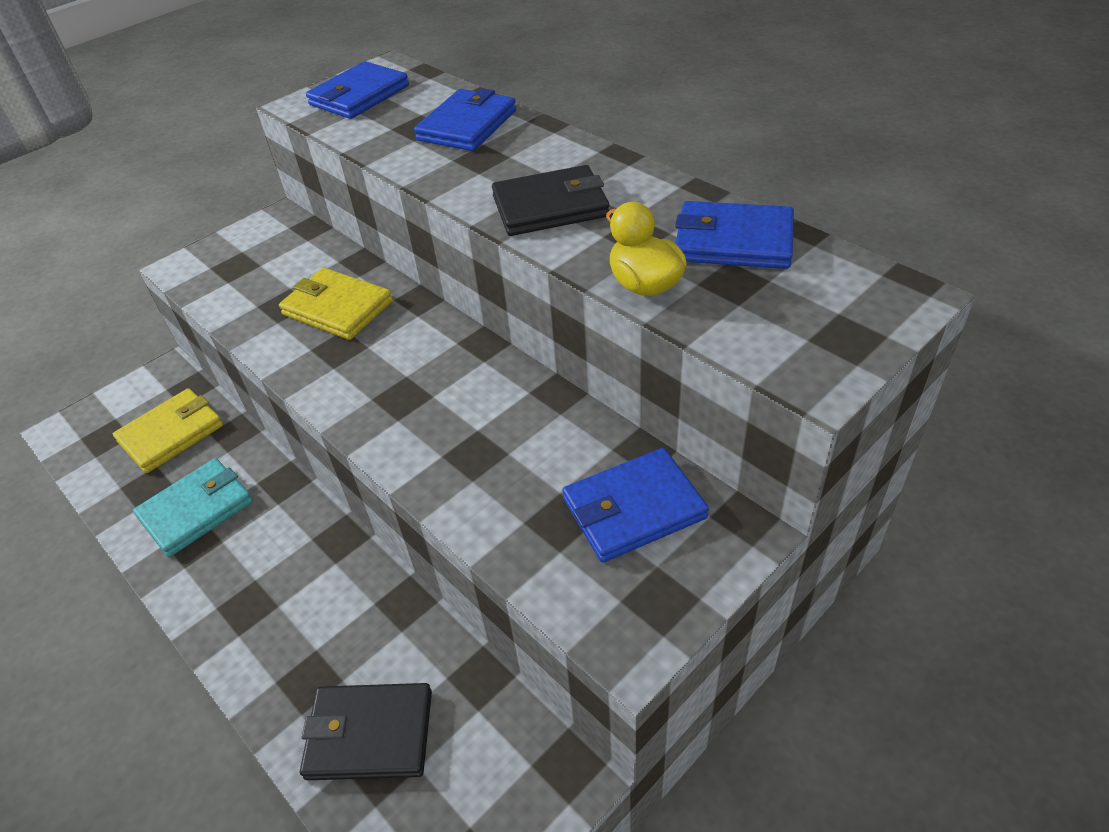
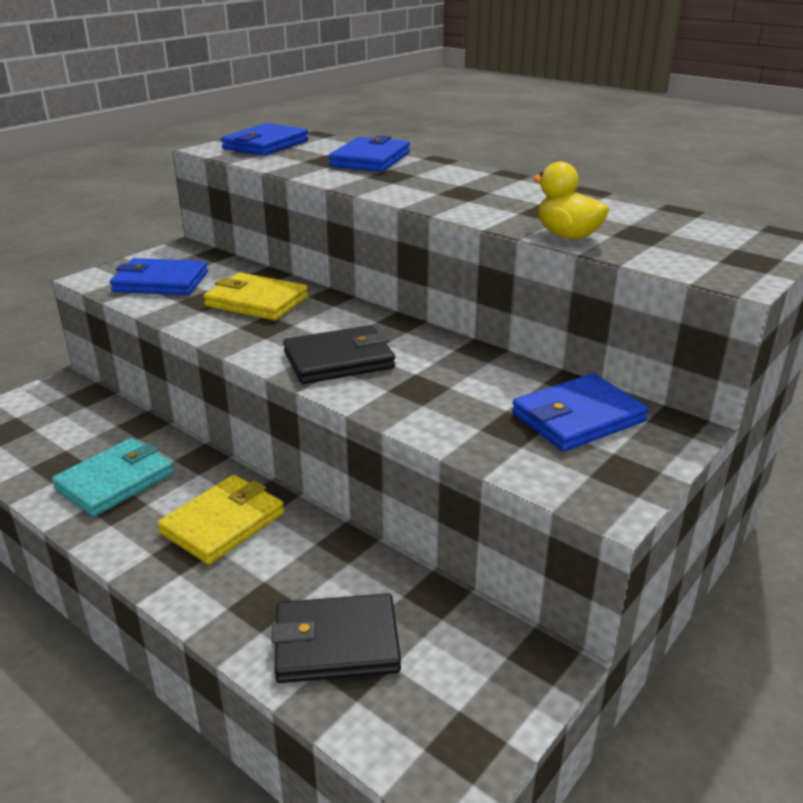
camera: 10 degrees left, 15 degrees down
(171, 433) = (78, 426): yellow wallet -> yellow wallet (223, 523)
(550, 206) = (465, 198): black wallet -> black wallet (339, 360)
(733, 241) = (629, 215): blue wallet -> blue wallet (160, 282)

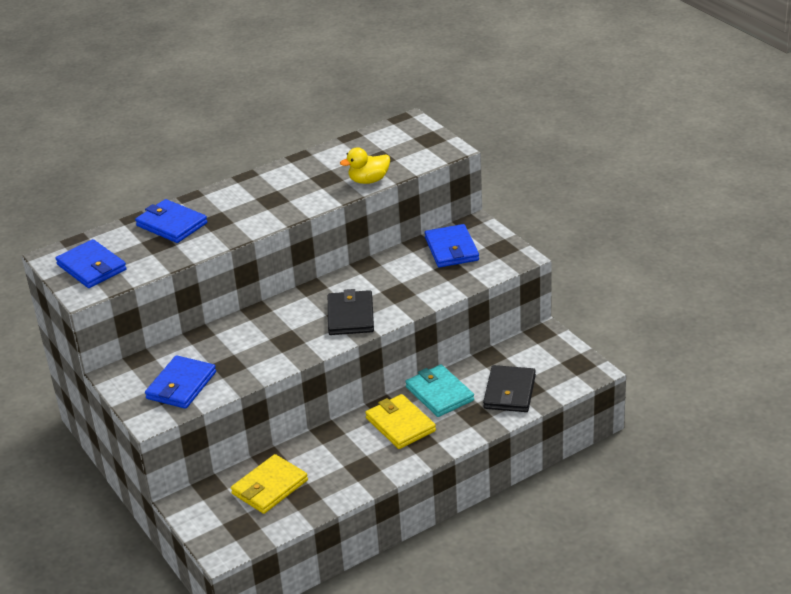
camera: 70 degrees left, 5 degrees up
(115, 481) = (335, 469): turquoise wallet -> turquoise wallet (439, 393)
(256, 301) = (246, 342): yellow wallet -> yellow wallet (269, 487)

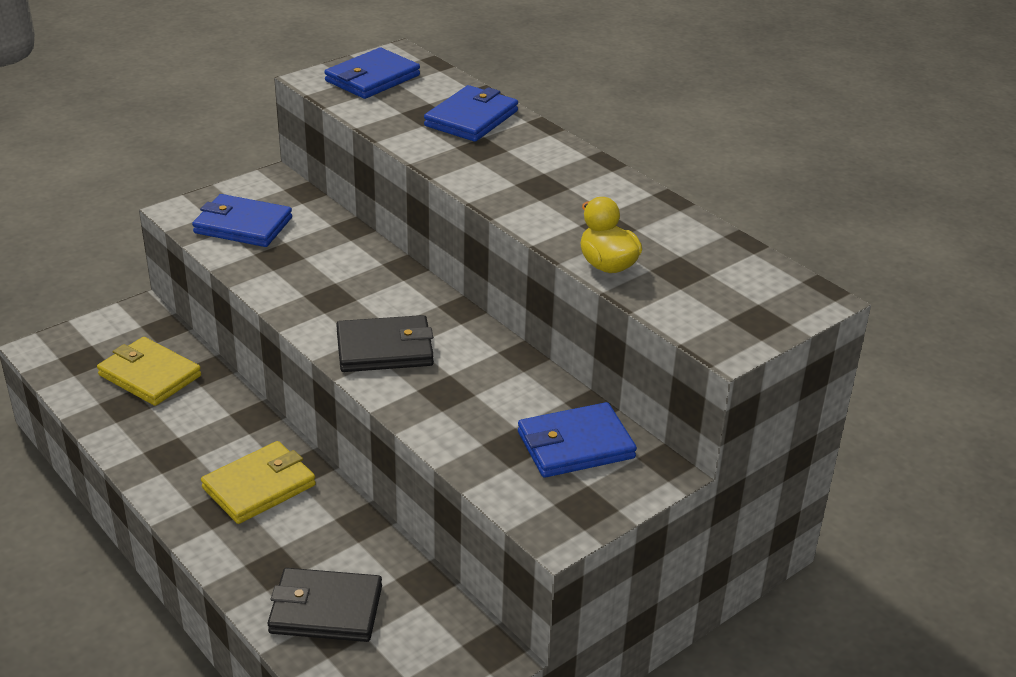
camera: 80 degrees right, 0 degrees up
(439, 393) = (329, 525): turquoise wallet -> none

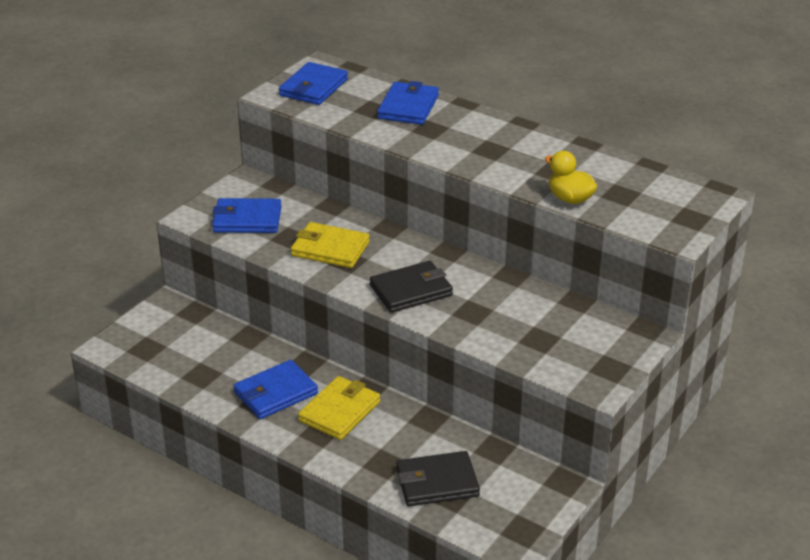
camera: 15 degrees left, 0 degrees up
(149, 375) = (206, 349): yellow wallet -> yellow wallet (330, 249)
(575, 445) = (580, 329): blue wallet -> blue wallet (275, 393)

